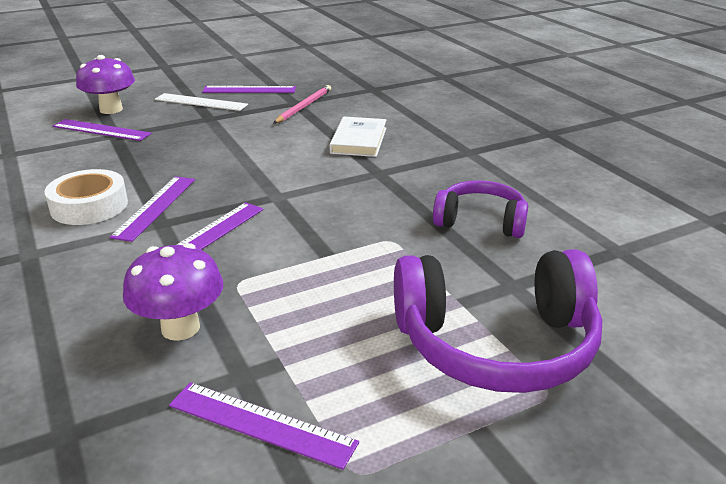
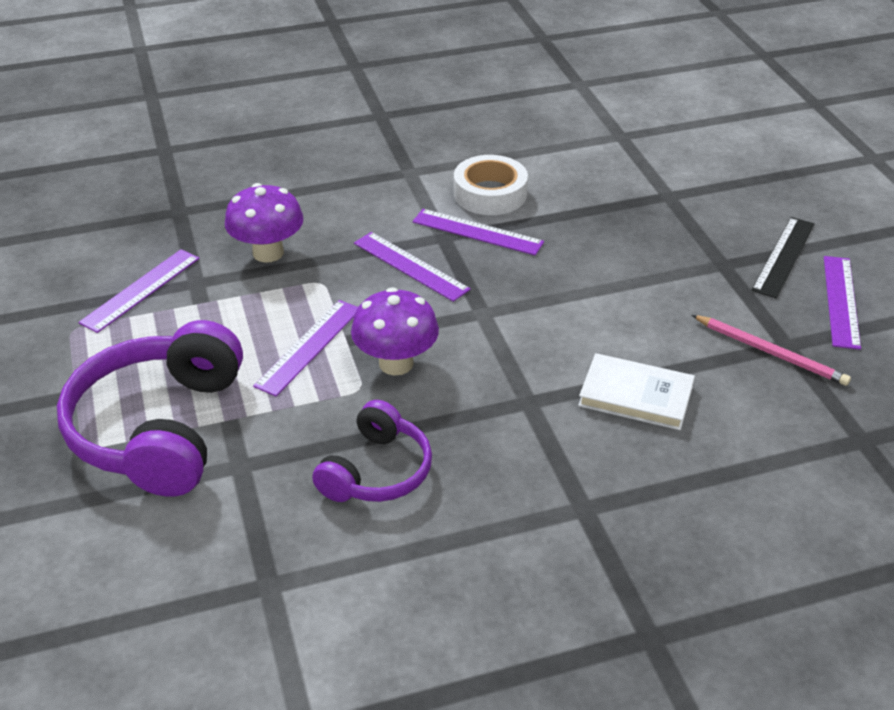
camera: 100 degrees right, 10 degrees up
(101, 130) = (683, 185): purple ruler -> purple ruler (308, 346)
(111, 109) = (752, 187): purple mushroom -> purple mushroom (396, 363)
(201, 102) = (783, 256): white ruler -> black ruler

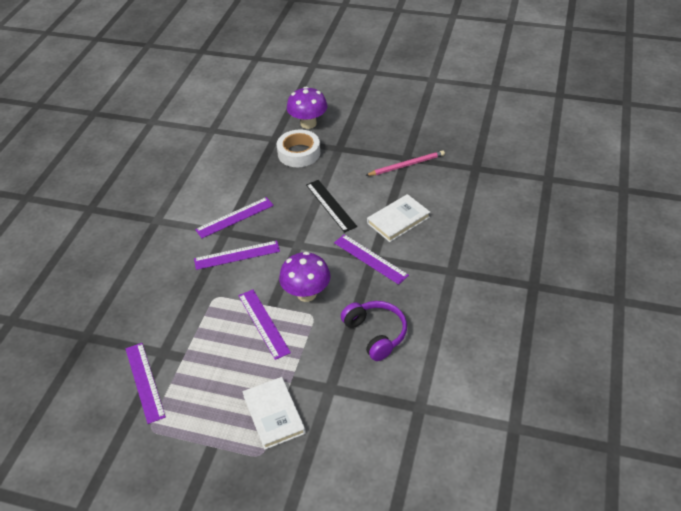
camera: 55 degrees left, 5 degrees up
(159, 429) = (274, 414): purple headphones -> white book
(268, 253) = (168, 309): purple mushroom -> purple mushroom (308, 123)
(490, 194) = (208, 198): white tape -> white tape (299, 153)
(783, 256) = (351, 128): black ruler -> black ruler (330, 205)
(841, 301) = (394, 127): purple ruler -> purple ruler (370, 258)

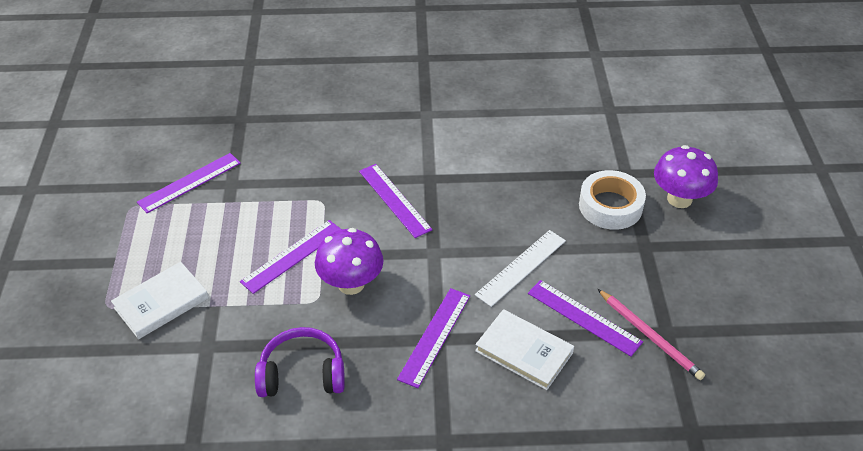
camera: 70 degrees right, 0 degrees up
(234, 217) = (458, 178): purple ruler -> purple ruler (584, 317)
(330, 205) = (521, 267): black ruler -> white ruler
(376, 334) = (302, 374): purple headphones -> purple headphones turned 135 degrees counterclockwise

